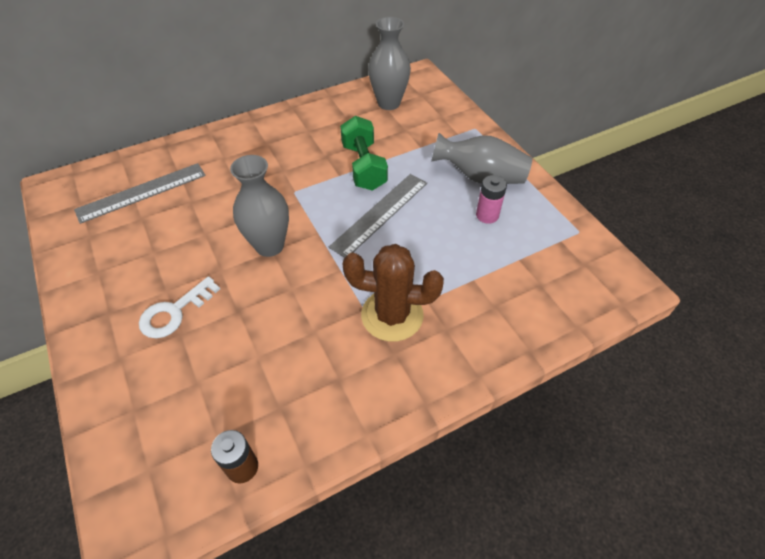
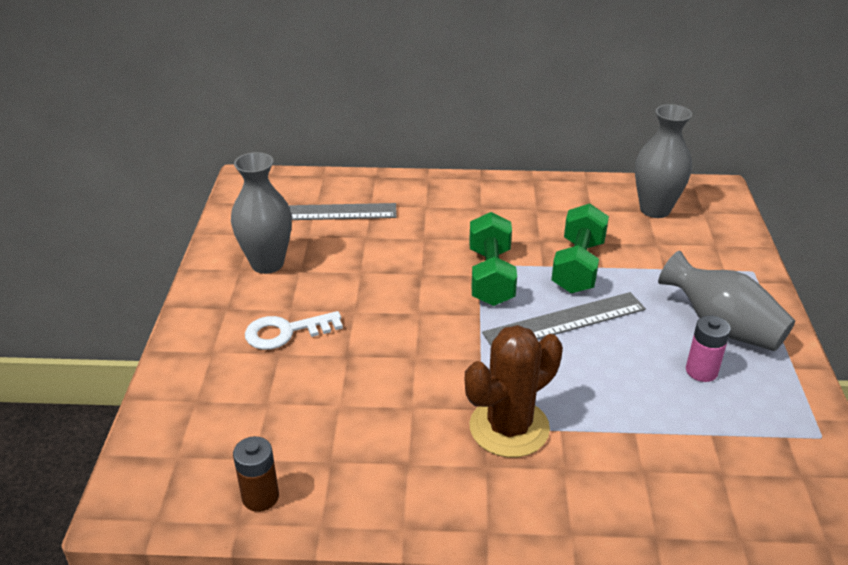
camera: 30 degrees right, 15 degrees down
(269, 245) = (419, 307): grey vase -> grey vase (267, 263)
(307, 198) = (491, 276): none -> green dumbbell
(392, 315) = (509, 428): brown cactus -> brown cactus turned 75 degrees counterclockwise

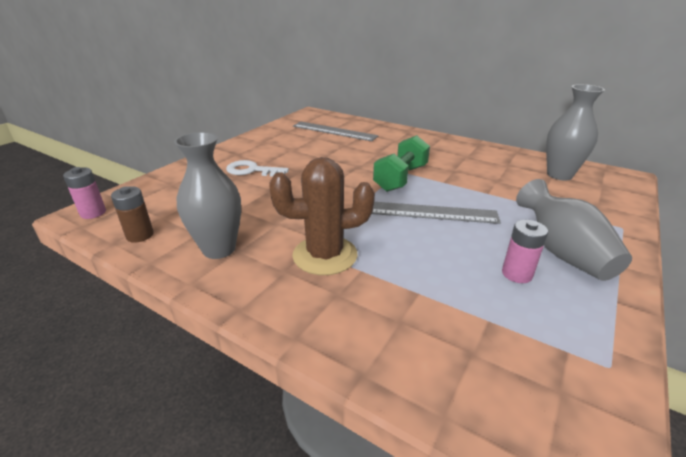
camera: 30 degrees right, 5 degrees down
(144, 493) = (93, 213): none -> pink battery
(267, 263) = (279, 143): grey vase -> grey vase (219, 249)
(578, 266) = (469, 188): green dumbbell -> none

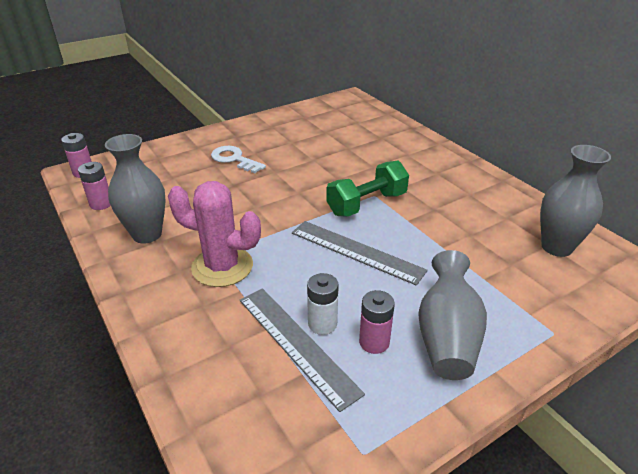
camera: 25 degrees right, 5 degrees up
(140, 235) = (101, 204): brown battery -> pink battery
(325, 255) = (222, 266): brown cactus -> pink cactus
(334, 131) = (352, 127): grey ruler -> grey ruler (296, 343)
(462, 274) = (322, 324): none -> white battery

